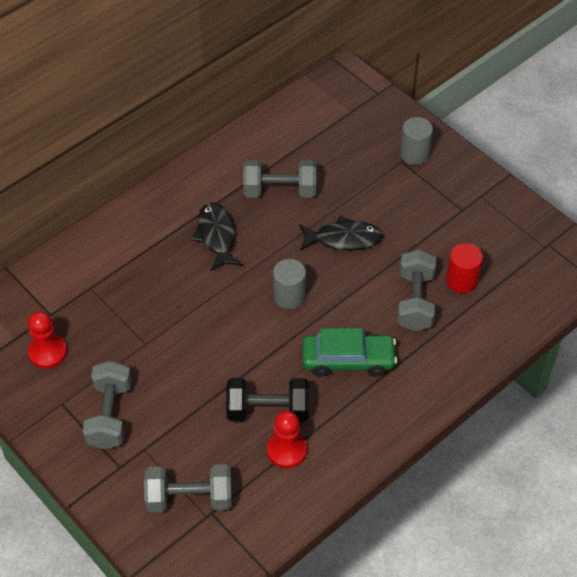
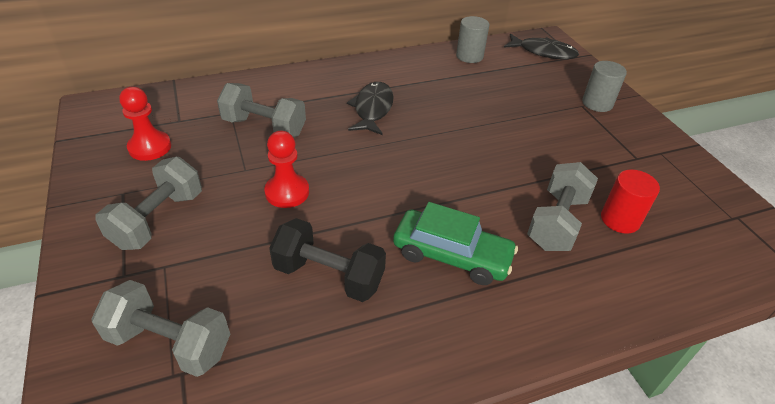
camera: 20 degrees right, 10 degrees down
(280, 190) = (451, 94): grey dumbbell -> grey dumbbell (264, 127)
(286, 450) = (324, 330): red pawn -> red pawn (287, 192)
(289, 296) = (416, 175): grey cylinder -> grey cylinder (469, 56)
(343, 239) = (497, 146): black fish -> black fish (543, 52)

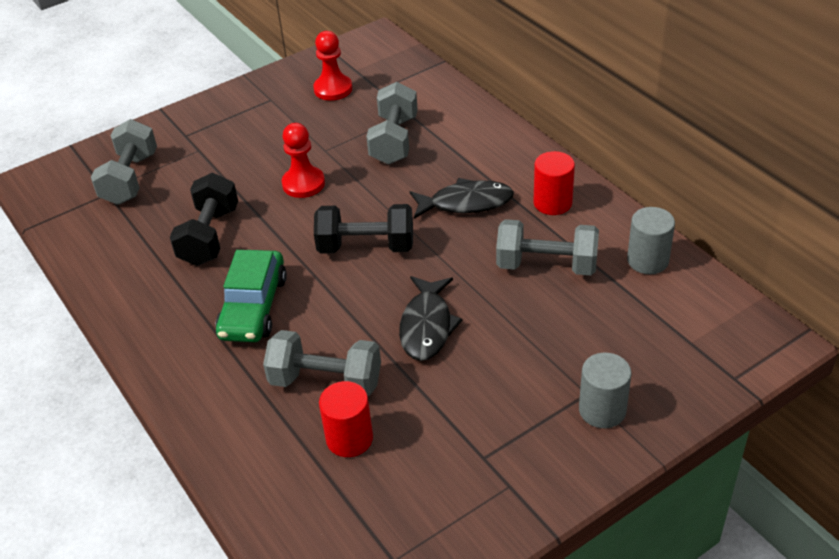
camera: 80 degrees right, 0 degrees up
(158, 220) = (246, 128): grey dumbbell -> grey dumbbell (546, 265)
(394, 74) = (552, 203): none -> red cylinder
(399, 170) = (366, 246): none -> black dumbbell
(543, 52) = (720, 338): black fish -> black fish (427, 326)

